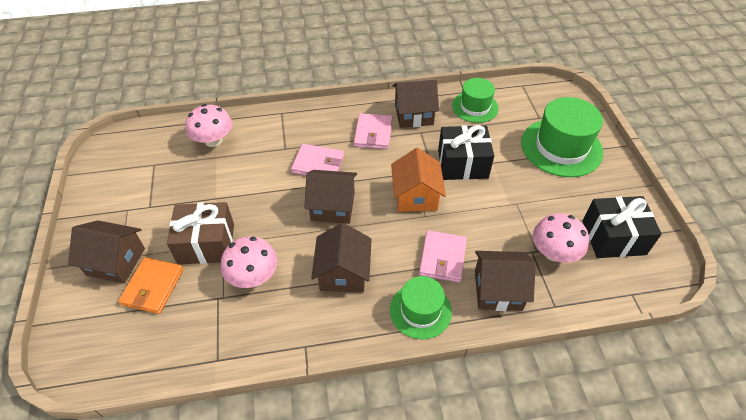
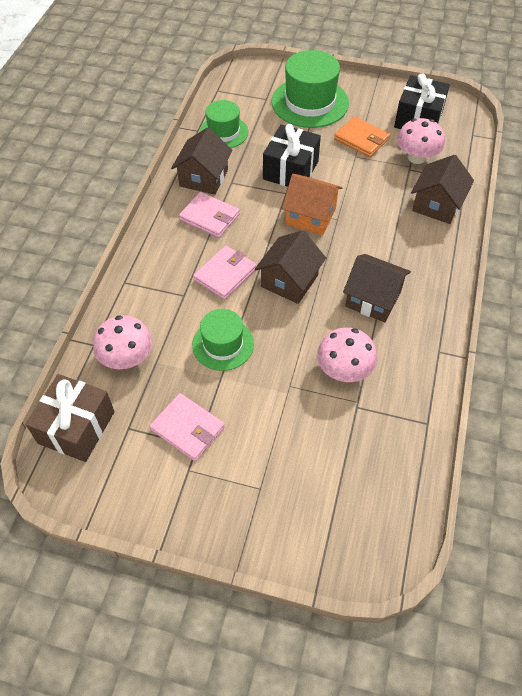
camera: 65 degrees left, 5 degrees up
(116, 261) = (263, 494): brown house -> none
(153, 287) = (316, 462): orange wallet -> orange wallet (361, 139)
(206, 243) = (282, 400): brown gift -> brown gift (76, 427)
(420, 310) = (435, 260): green hat -> green hat (223, 344)
(442, 258) = (389, 225): pink wallet -> pink wallet (187, 428)

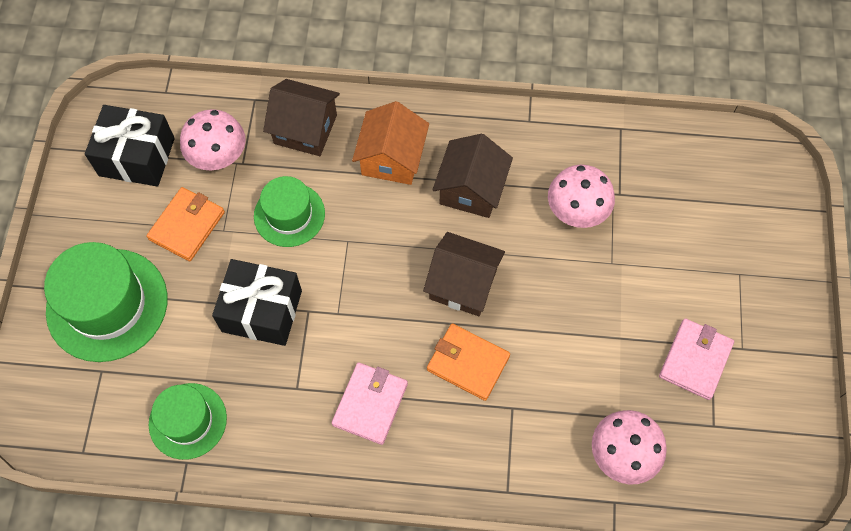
camera: 100 degrees left, 10 degrees up
(76, 427) = (731, 485): brown gift -> none
(204, 178) = (292, 429): brown house -> none
(223, 344) = (575, 344): green hat -> green hat (289, 214)
(225, 274) = (468, 363): pink wallet -> orange wallet
(310, 216) = (348, 273): orange house -> orange house (392, 158)

